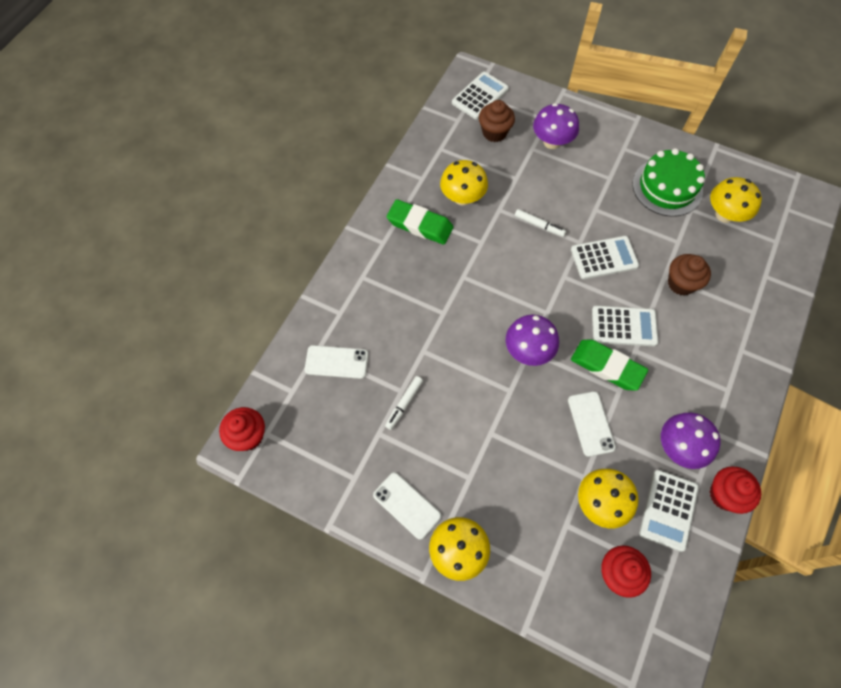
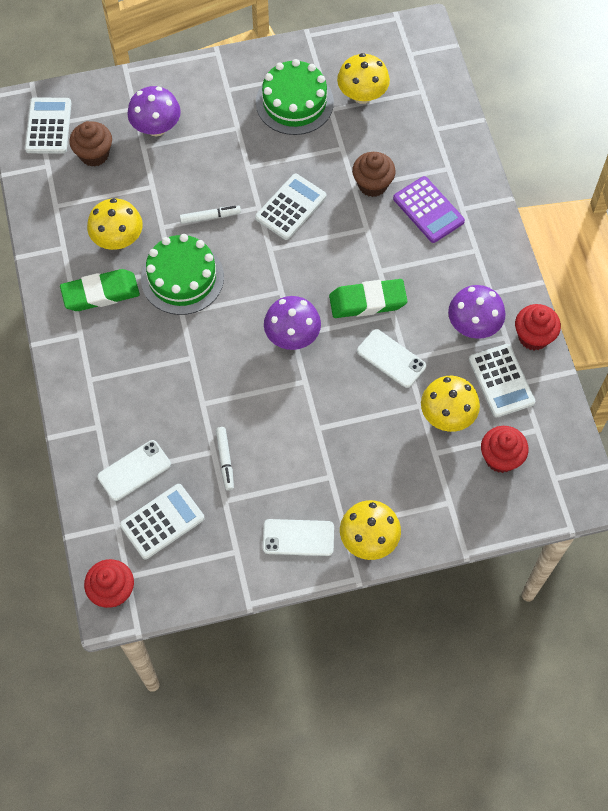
camera: 40 degrees left, 0 degrees up
(484, 253) = (182, 278): none -> green cake
(624, 326) = (354, 256): white calculator -> white calculator (162, 521)
(712, 332) = (428, 210): none -> purple calculator

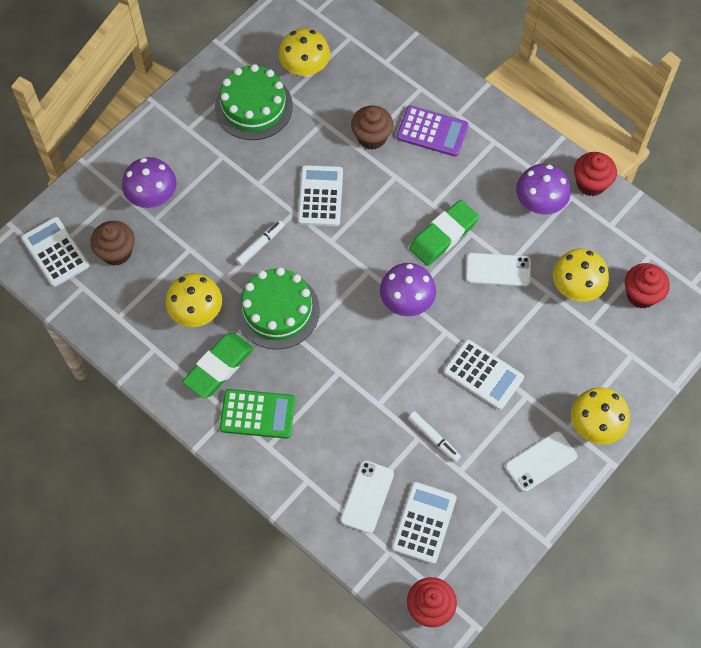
camera: 35 degrees left, 0 degrees up
(101, 349) = (257, 414): none -> green calculator
(501, 381) = (594, 234): white calculator -> white calculator (483, 375)

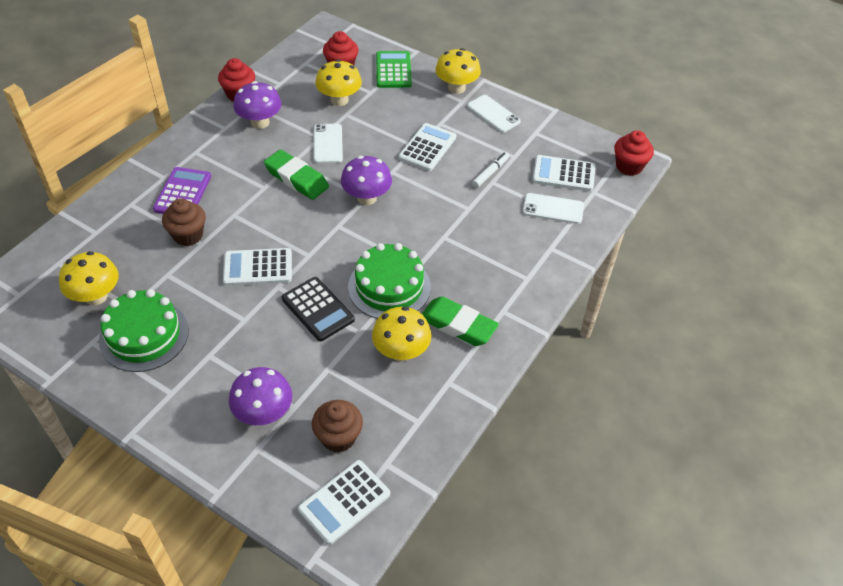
camera: 100 degrees left, 15 degrees down
(257, 414) = (498, 289): green calculator -> green calculator (393, 70)
(260, 245) = (318, 309): white marker -> black calculator

